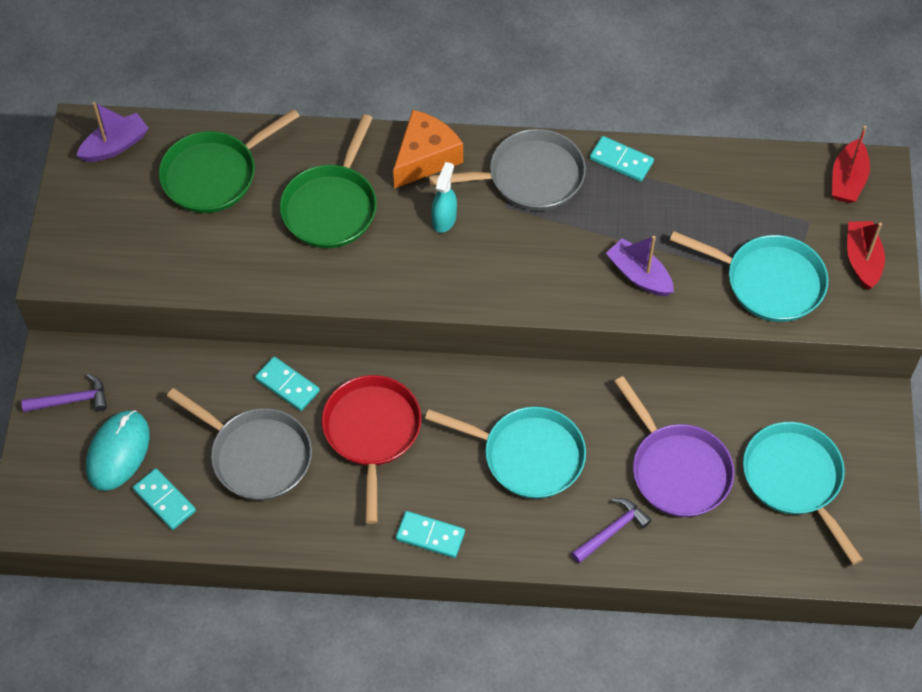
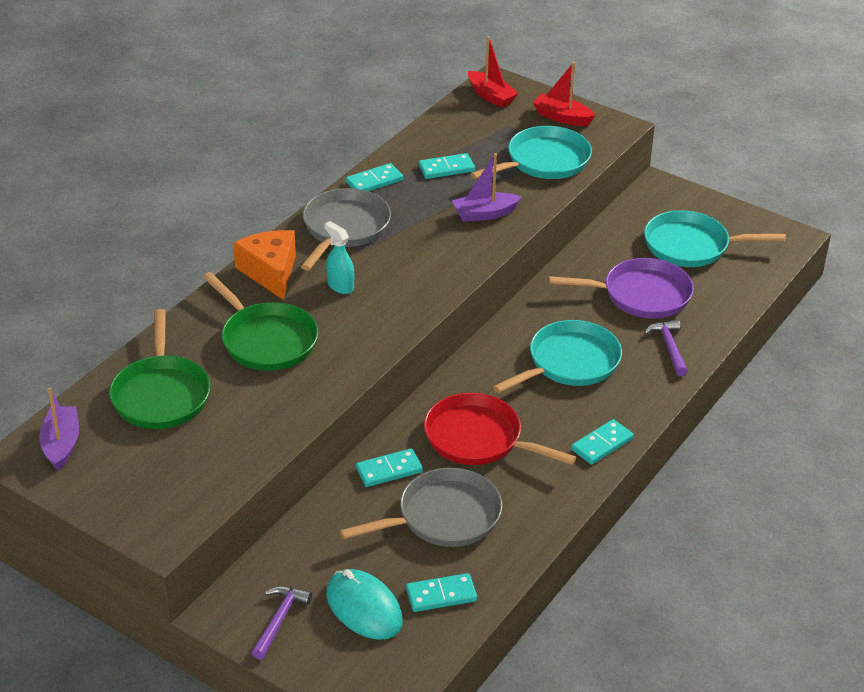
camera: 60 degrees left, 20 degrees down
(689, 207) = (446, 168): none -> turquoise domino

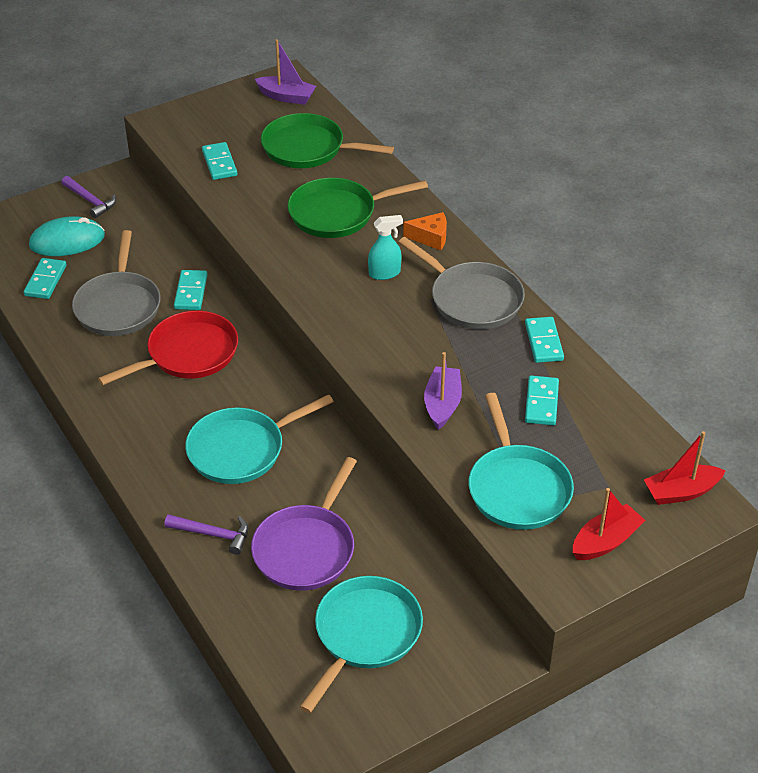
camera: 115 degrees right, 5 degrees up
(270, 272) = (430, 237): orange cheese -> orange cheese, size x0.62
(569, 363) = (241, 449): turquoise pan -> turquoise pan turned 75 degrees clockwise
(602, 444) = (123, 429): turquoise domino -> turquoise domino (219, 163)

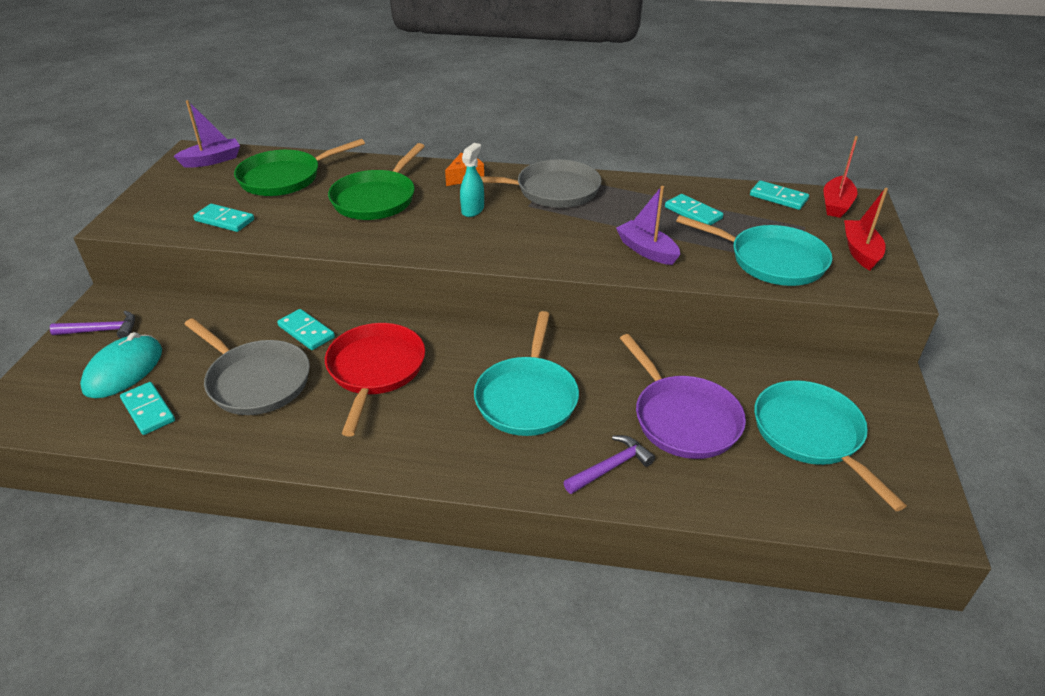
camera: 50 degrees left, 5 degrees down
(543, 342) = (633, 186): turquoise domino -> turquoise domino (778, 198)

